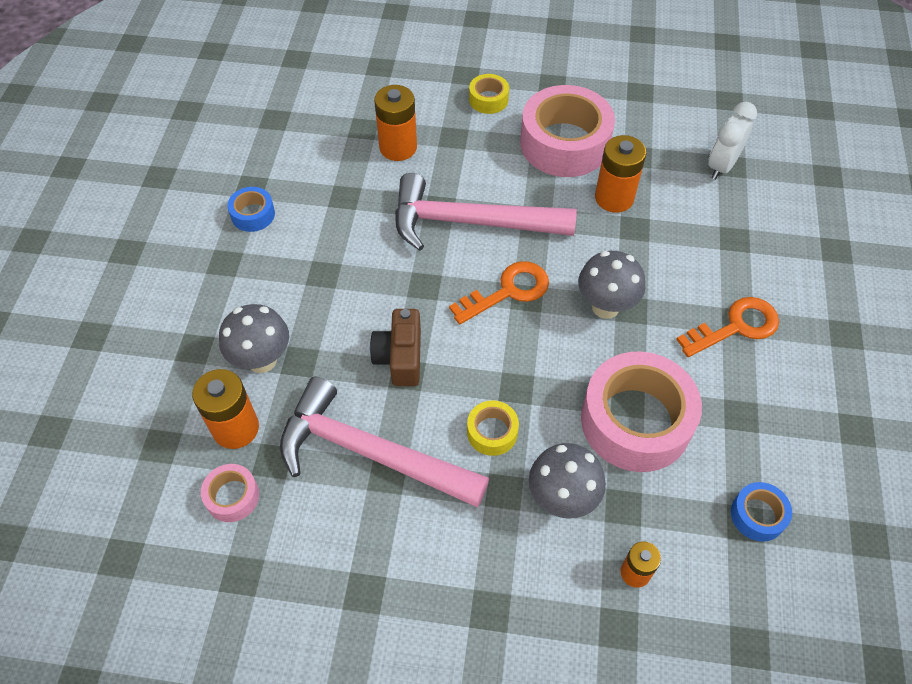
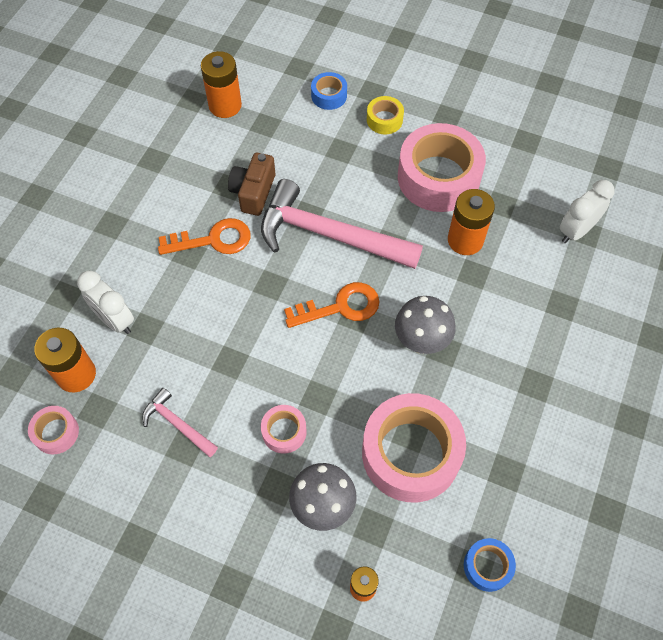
camera: 15 degrees right, 5 degrees up
(253, 214) = (147, 186): blue tape -> blue tape (329, 96)
(262, 360) = (115, 320): grey mushroom -> white clock
(370, 453) = (177, 424): pink hammer -> pink hammer, size x0.47
(398, 147) = (289, 149): orange battery -> orange battery (225, 105)
(400, 357) = (229, 345): brown camera -> brown camera (253, 192)
(492, 432) = (284, 432): yellow tape -> pink tape
(736, 327) = (532, 389): orange key -> orange key (213, 240)

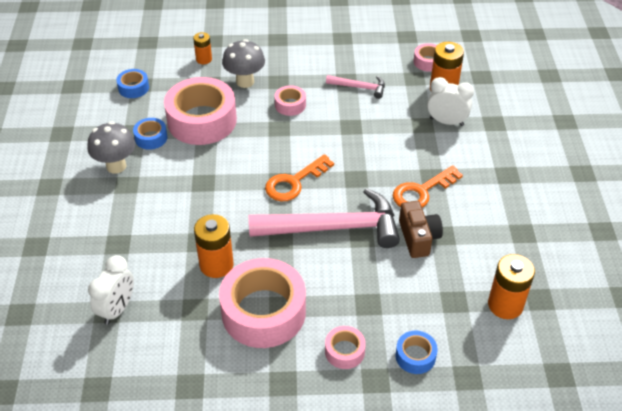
camera: 155 degrees right, 15 degrees down
(384, 120) = (344, 351): yellow tape -> pink tape
(421, 342) = (222, 181): grey mushroom -> grey mushroom (116, 166)
(487, 450) = (151, 138): none -> blue tape

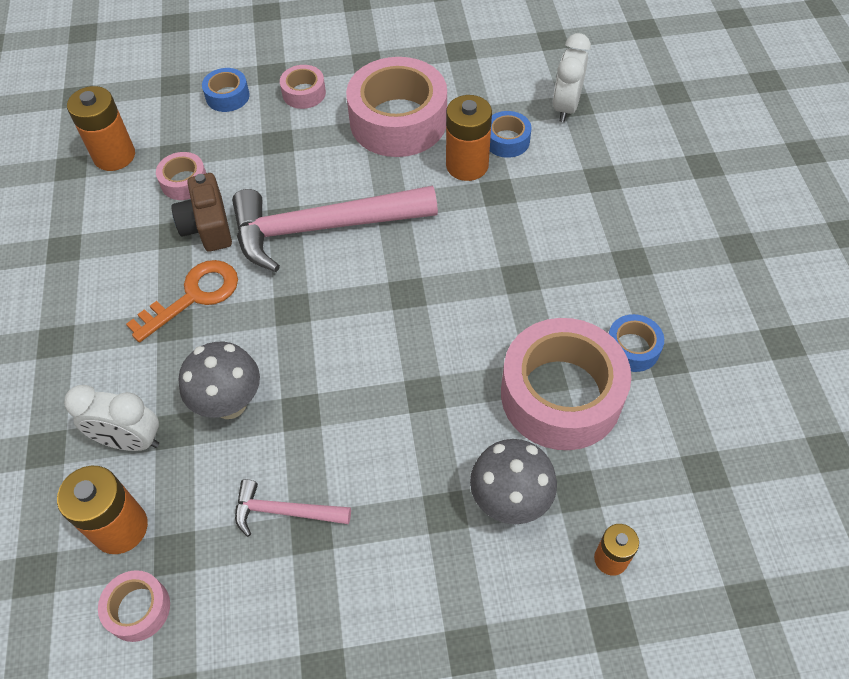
camera: 175 degrees right, 10 degrees up
(116, 166) = (662, 290): grey mushroom -> grey mushroom (230, 404)
(133, 88) = (715, 459): blue tape -> blue tape (507, 140)
(290, 105) = (413, 450): pink tape -> pink tape (184, 182)
(294, 182) = (385, 292): orange key -> none

